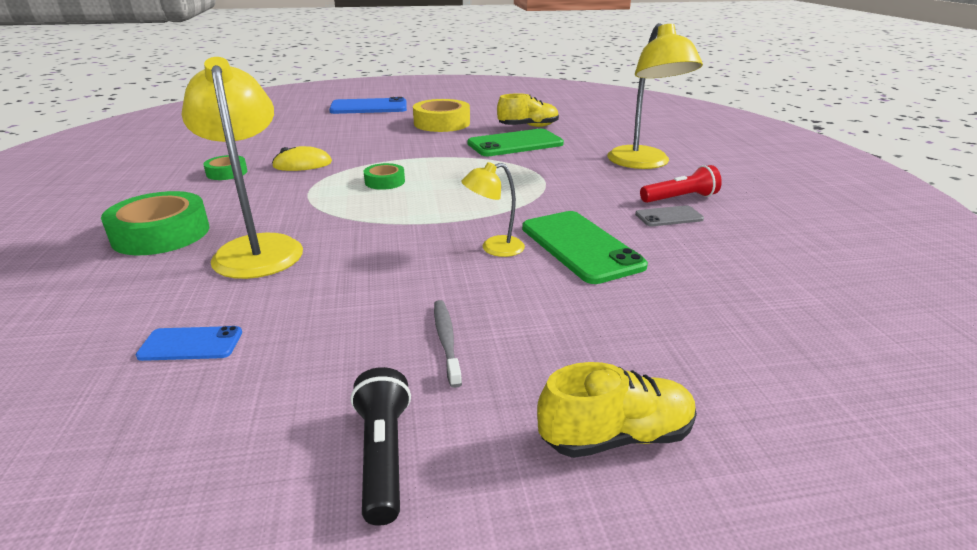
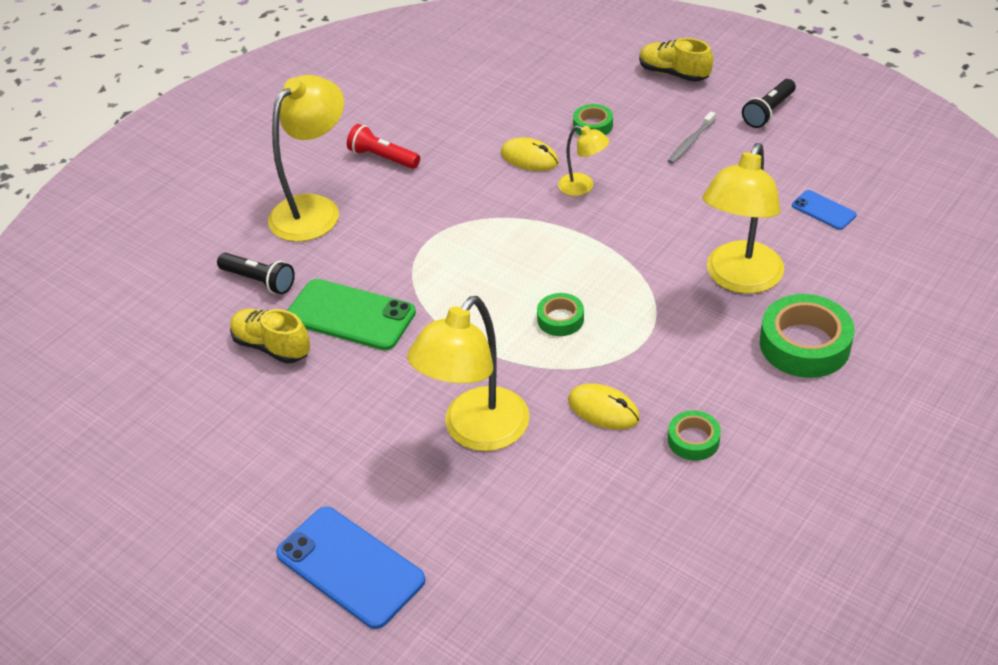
camera: 130 degrees left, 15 degrees up
(369, 140) = (476, 432): none -> yellow lamp
(442, 123) = (341, 426): yellow tape -> none
(580, 246) = (529, 158): green phone -> yellow mouse
(582, 301) = (593, 125): none -> green tape
(591, 136) = (259, 281): none -> black flashlight
(669, 217) = (428, 148): grey phone -> none

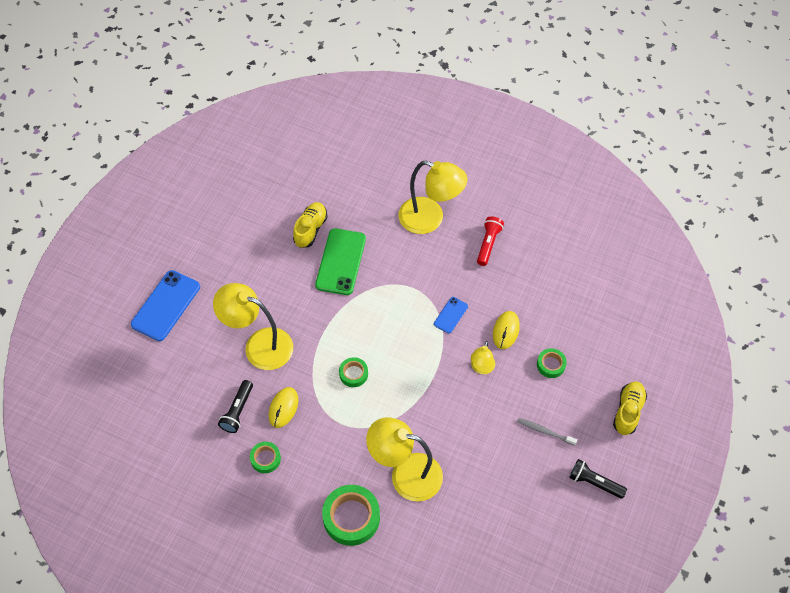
camera: 75 degrees right, 15 degrees up
(259, 281) = (362, 208): black flashlight -> black flashlight (237, 411)
(823, 210) = (485, 525): blue phone -> blue phone (451, 315)

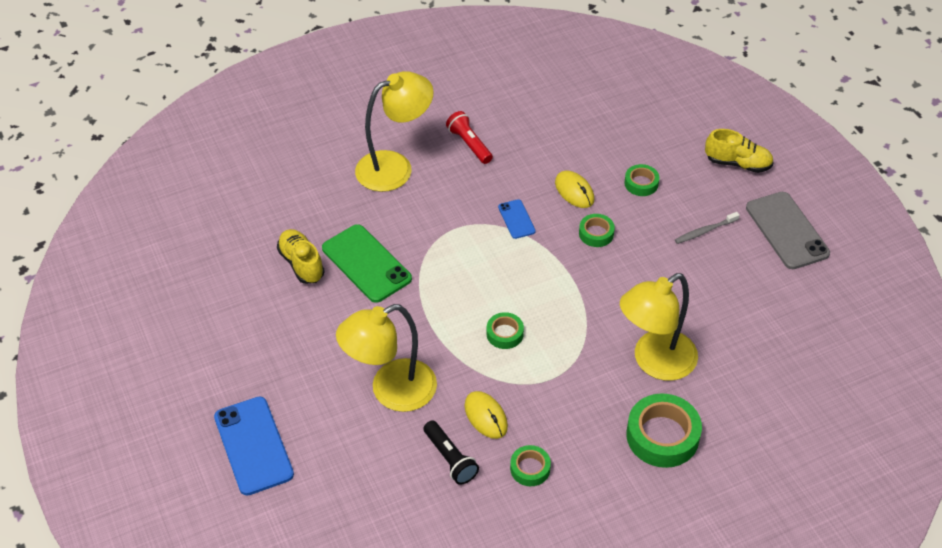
camera: 50 degrees left, 10 degrees down
(481, 368) = (596, 233): yellow lamp -> green tape
(594, 482) = (786, 231): black flashlight -> grey phone
(628, 411) = (738, 163): yellow shoe -> yellow shoe turned 135 degrees clockwise

